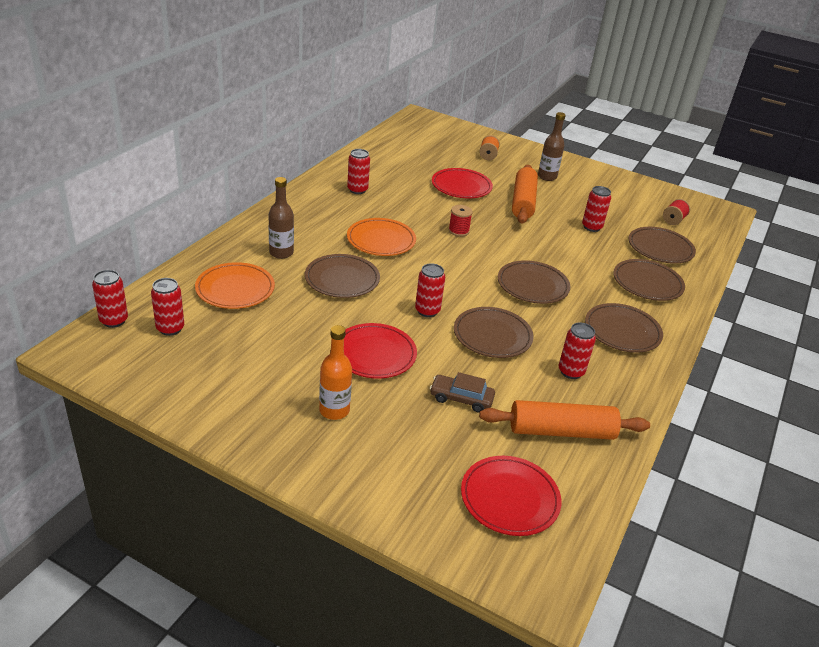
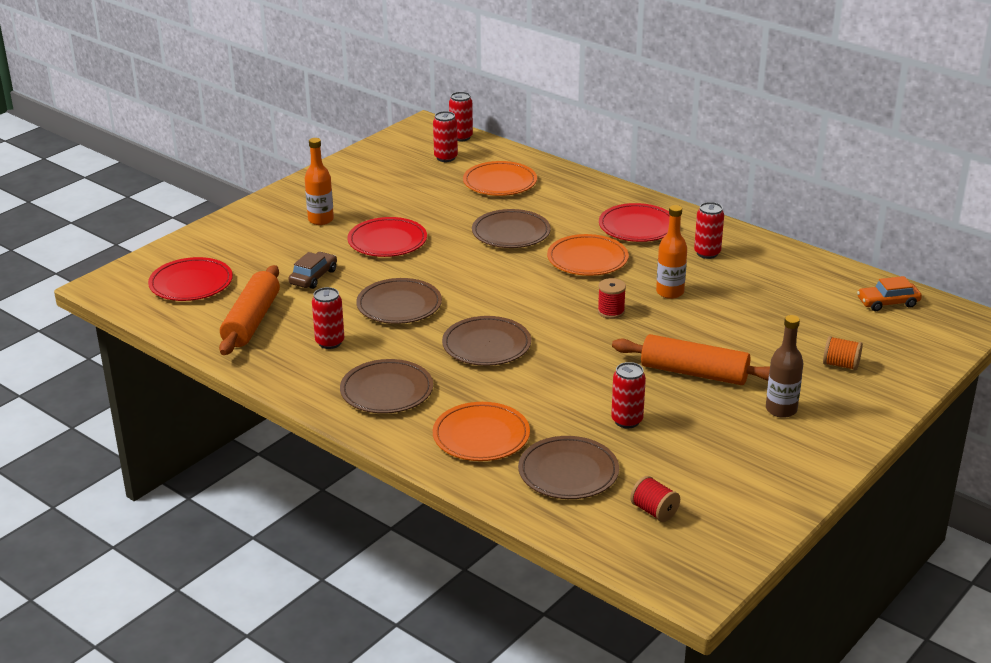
camera: 105 degrees right, 5 degrees down
(281, 253) = (562, 205): brown bottle -> none
(408, 135) = (888, 303): none -> orange car
(421, 207) = (670, 292): none -> orange bottle
(427, 311) = (449, 274): red can -> none
(461, 186) = (731, 328): red plate -> red plate (637, 227)
(647, 283) = (481, 436): brown plate -> orange plate

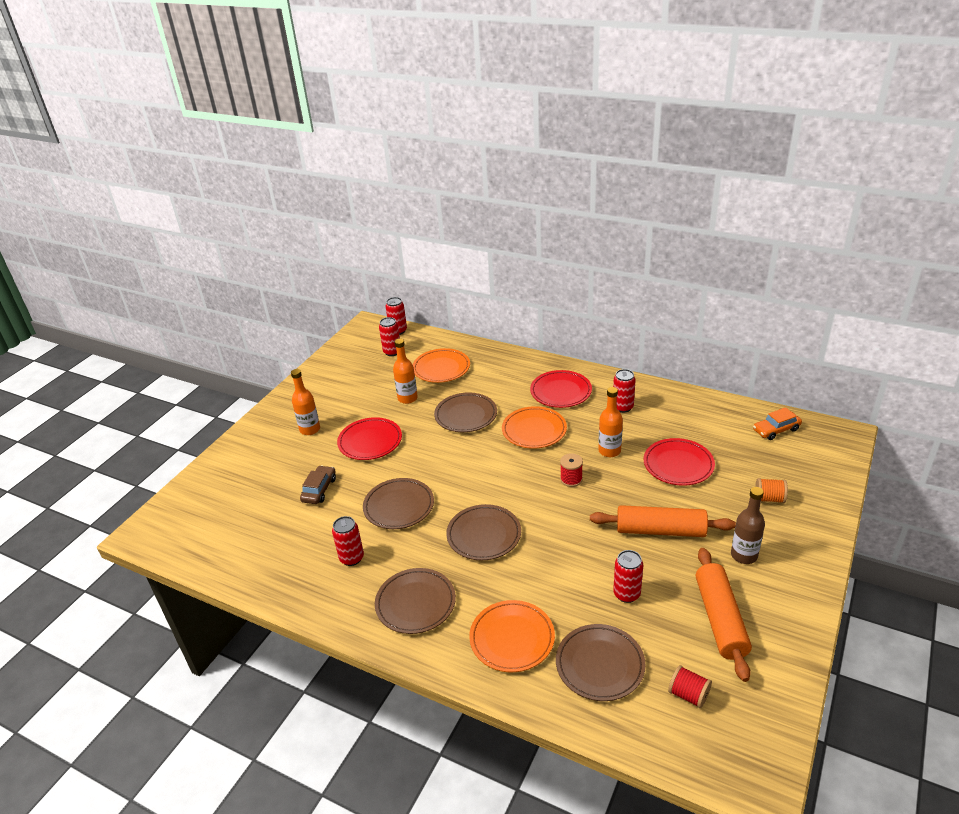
camera: 10 degrees left, 5 degrees up
(191, 284) = (216, 517): red plate -> red plate (678, 465)
(252, 321) = (278, 548): orange rolling pin -> orange rolling pin (720, 619)
(447, 206) = (407, 398): none -> orange bottle

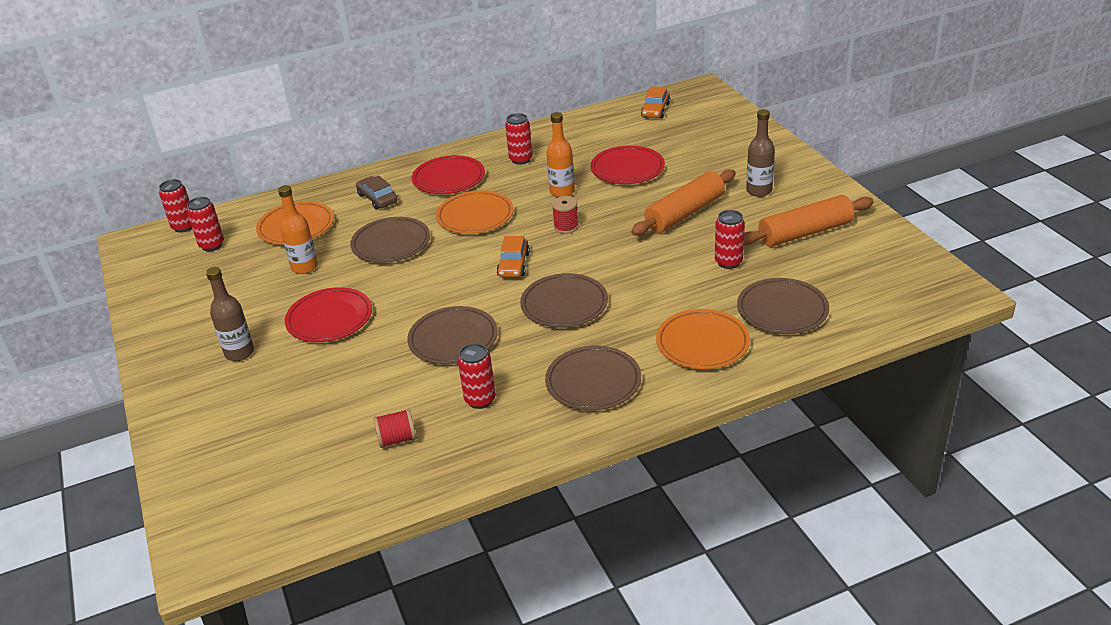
camera: 50 degrees left, 0 degrees up
(310, 429) = (239, 353): orange bottle -> brown bottle
(319, 490) = (348, 383): brown car -> brown car (377, 198)
(502, 482) = (513, 264): none -> orange car
(688, 694) = (855, 282): red spool -> red spool (397, 439)
(720, 619) = (805, 232): orange rolling pin -> orange rolling pin turned 60 degrees counterclockwise
(769, 499) = (719, 151): orange spool -> none

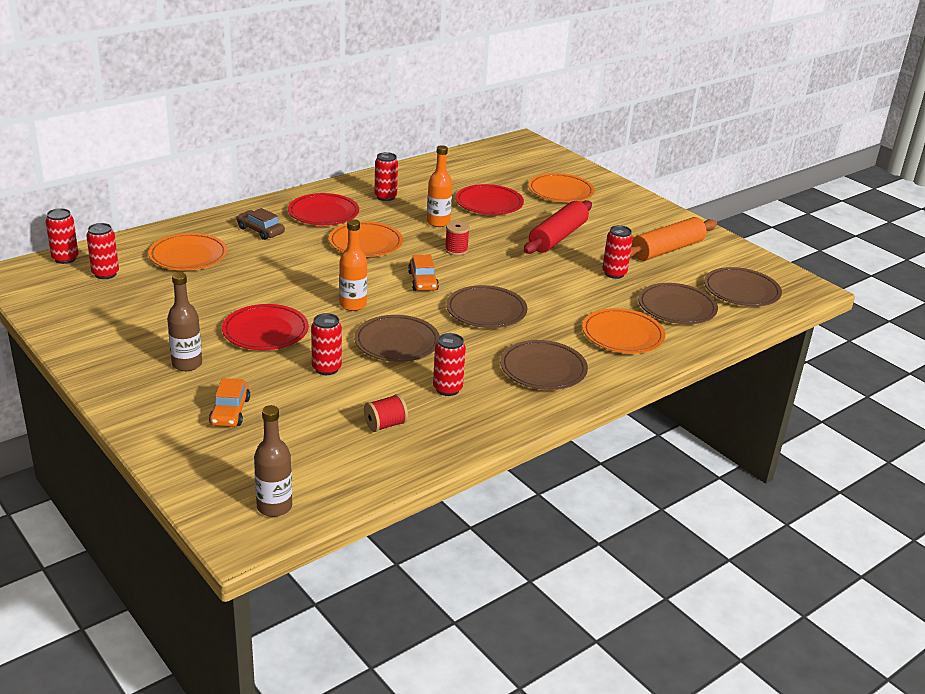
camera: 20 degrees left, 5 degrees down
(304, 267) = (216, 290): orange bottle -> orange bottle (353, 305)
(369, 366) = (326, 368): none -> red can
(391, 244) = (294, 268): brown plate -> brown plate (741, 291)
(655, 110) = (491, 157): orange car -> orange car (230, 411)
(685, 213) = (558, 237): orange rolling pin -> red rolling pin
(714, 154) = (560, 192): none -> orange plate
(759, 191) = (613, 219): brown bottle -> brown bottle (274, 507)

